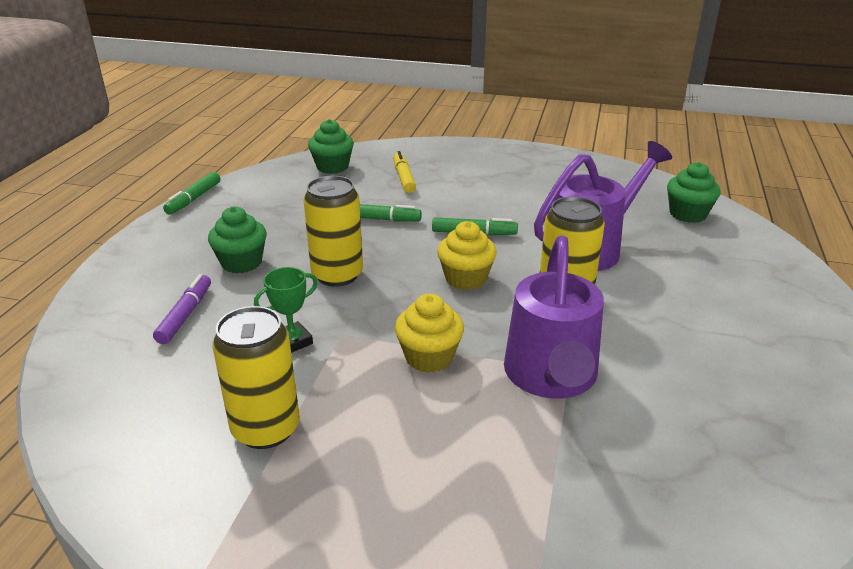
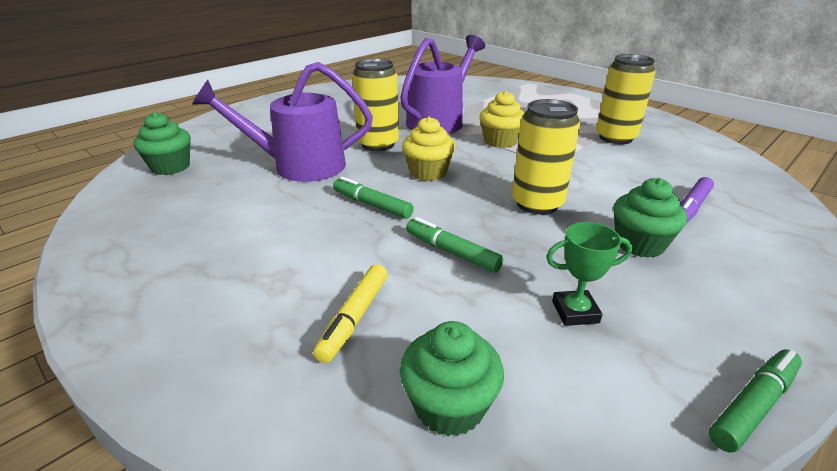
camera: 150 degrees left, 0 degrees up
(292, 341) = (592, 169): green trophy -> green trophy (575, 312)

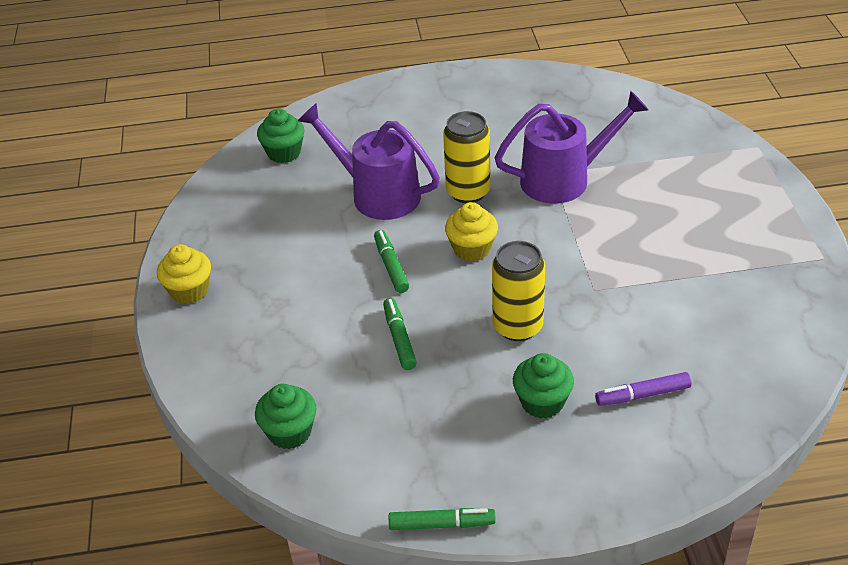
camera: 40 degrees right, 10 degrees up
(354, 318) = (292, 356): yellow marker -> none
(500, 141) = (586, 237): yellow cupcake -> yellow cupcake (189, 291)
(575, 312) = (421, 423): green trophy -> none
(615, 138) = (714, 283): yellow can -> none

